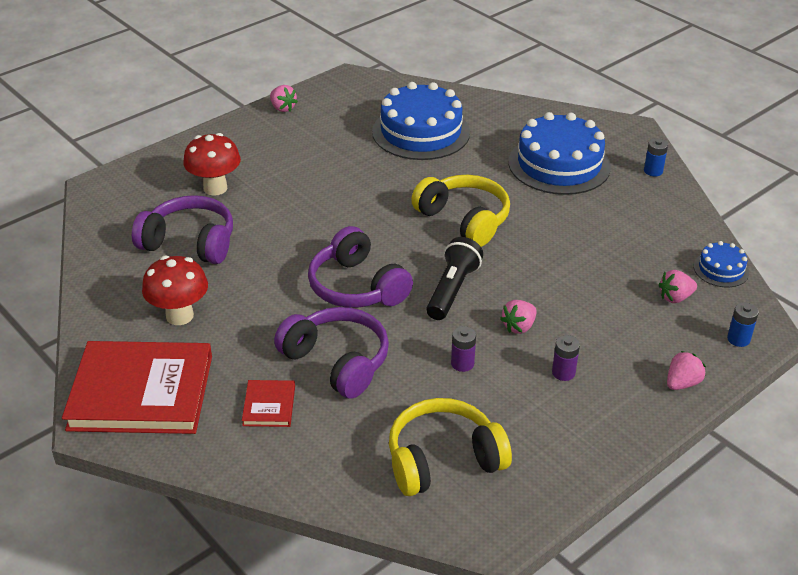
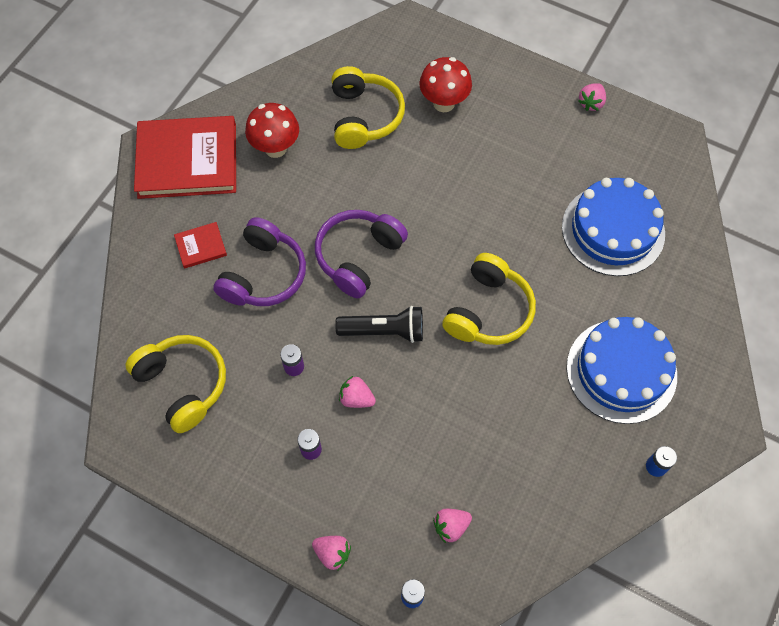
camera: 70 degrees right, 25 degrees up
(141, 392) = (187, 160): red book -> red book turned 75 degrees counterclockwise
(189, 243) = (364, 117): purple headphones -> yellow headphones
(675, 297) = (451, 526): pink strawberry -> pink strawberry turned 75 degrees counterclockwise
(721, 269) = (513, 564): blue cake -> none

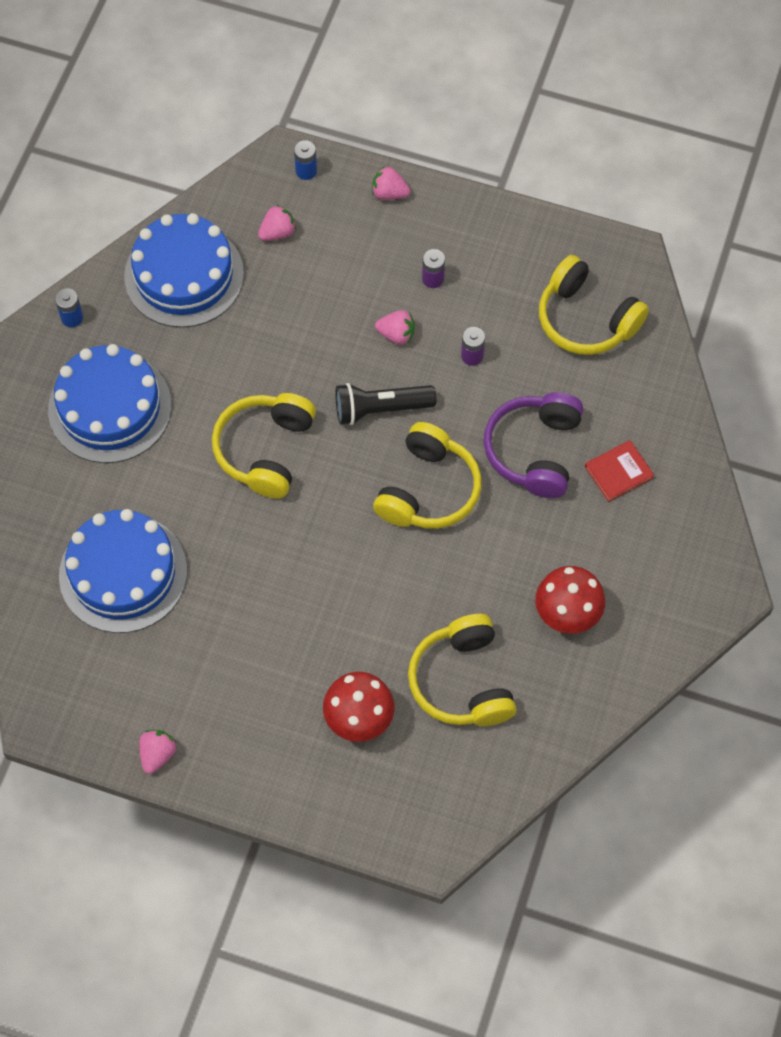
camera: 170 degrees right, 0 degrees up
(187, 160) = (673, 580): red book -> none
(358, 257) = (428, 490): purple headphones -> yellow headphones
(547, 494) = (184, 275): none -> blue cake

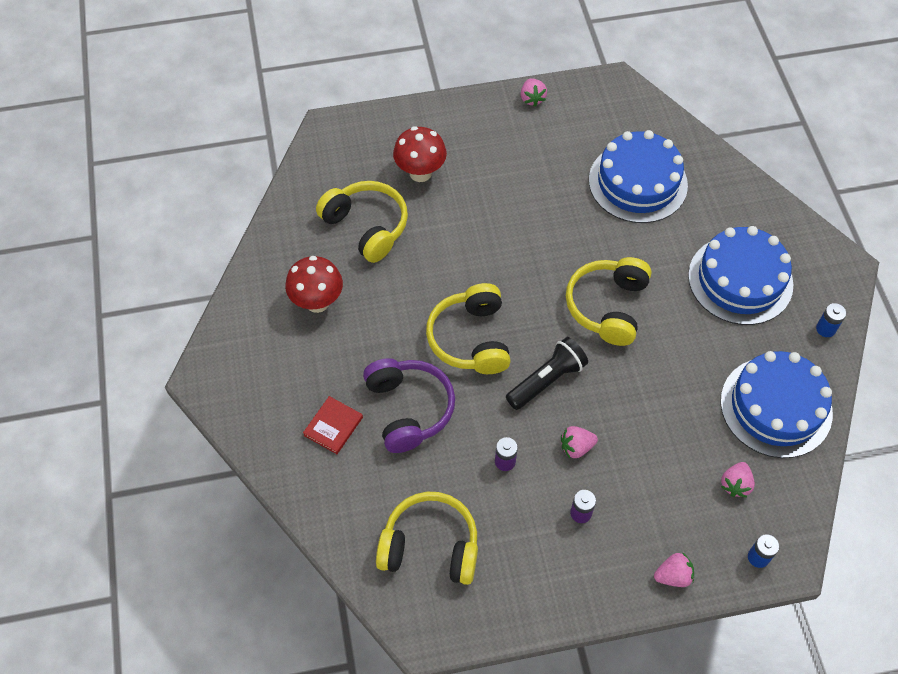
camera: 150 degrees right, 5 degrees down
(265, 450) = (608, 306): yellow headphones -> yellow headphones turned 150 degrees counterclockwise

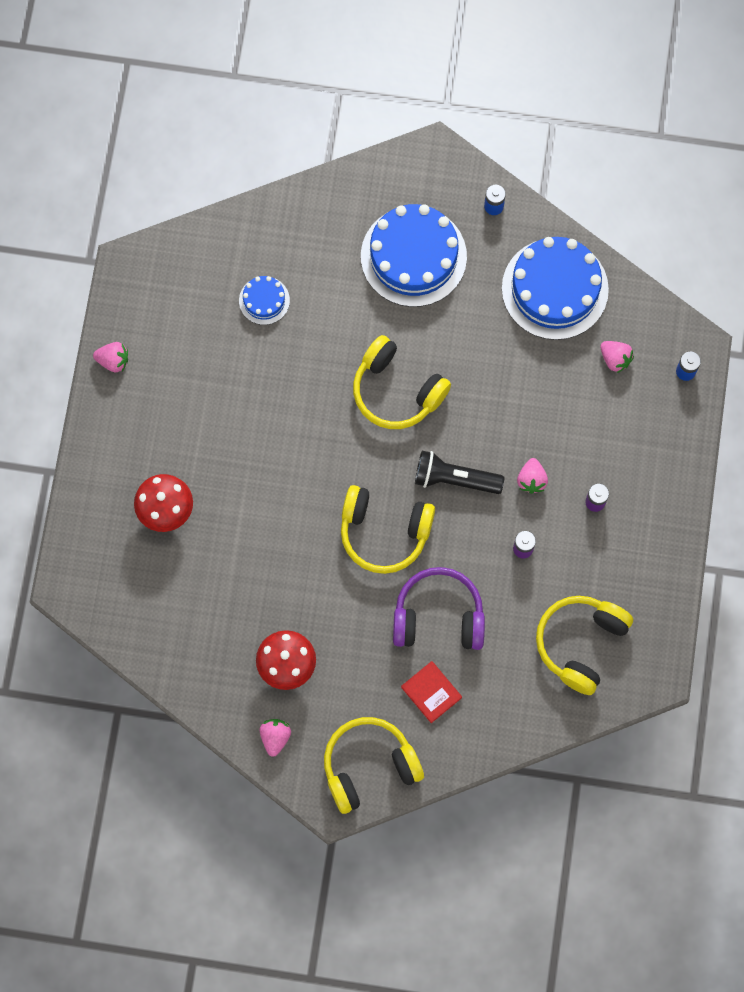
camera: 70 degrees left, 15 degrees up
(366, 227) = (214, 588): yellow headphones -> yellow headphones (369, 766)
(547, 380) = (454, 479): black flashlight -> black flashlight turned 60 degrees counterclockwise
(637, 182) = (264, 300): blue cake -> blue cake, size x0.48
(673, 576) = (677, 448): pink strawberry -> pink strawberry (275, 737)

